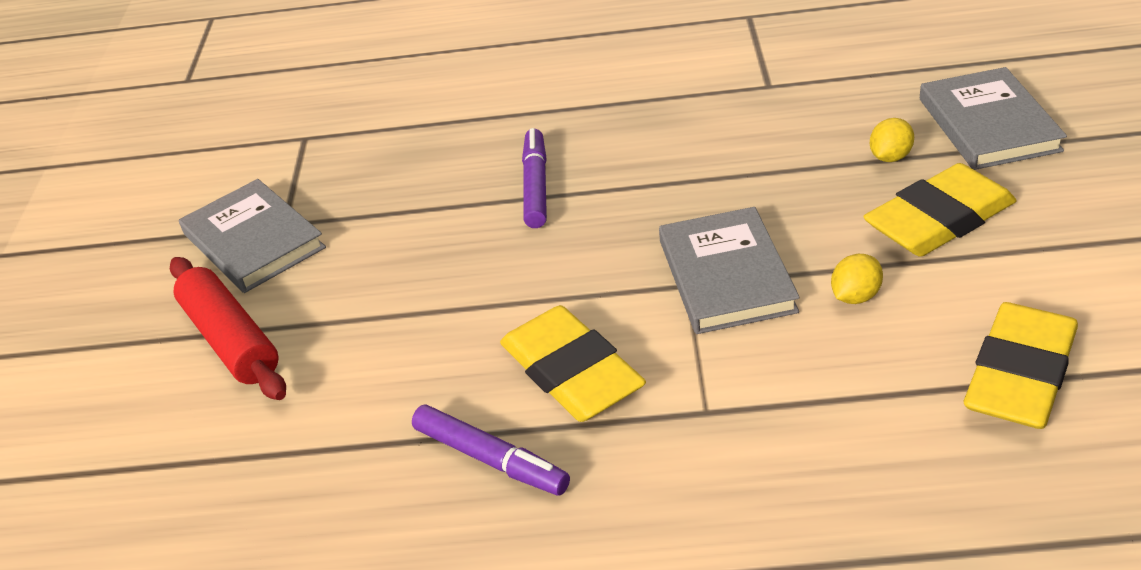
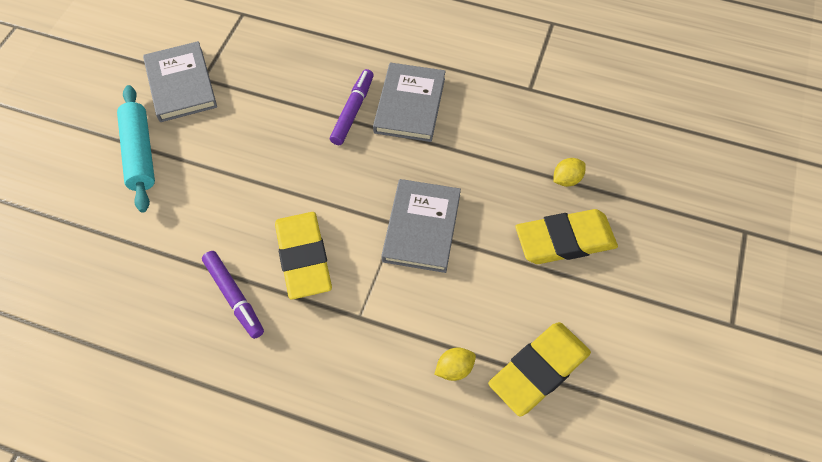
camera: 15 degrees right, 20 degrees up
(231, 340) = (140, 153): red rolling pin -> turquoise rolling pin
(855, 296) = (483, 275): yellow lemon -> yellow lemon (454, 369)
(988, 125) = (640, 180): grey book -> grey book (409, 105)

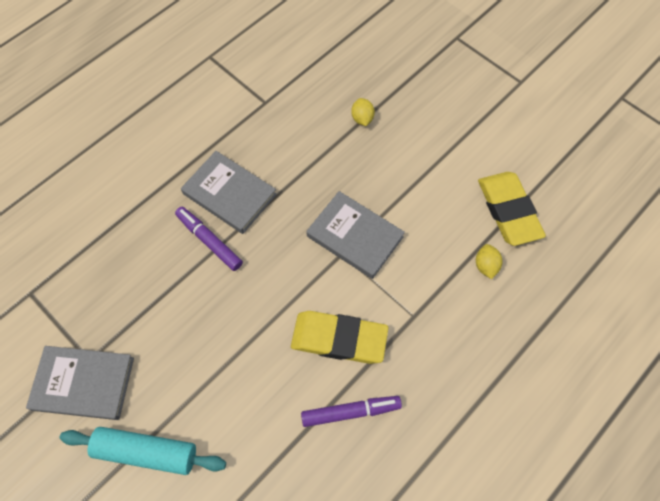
camera: 65 degrees left, 5 degrees up
(565, 240) = (413, 145): yellow eraser -> none

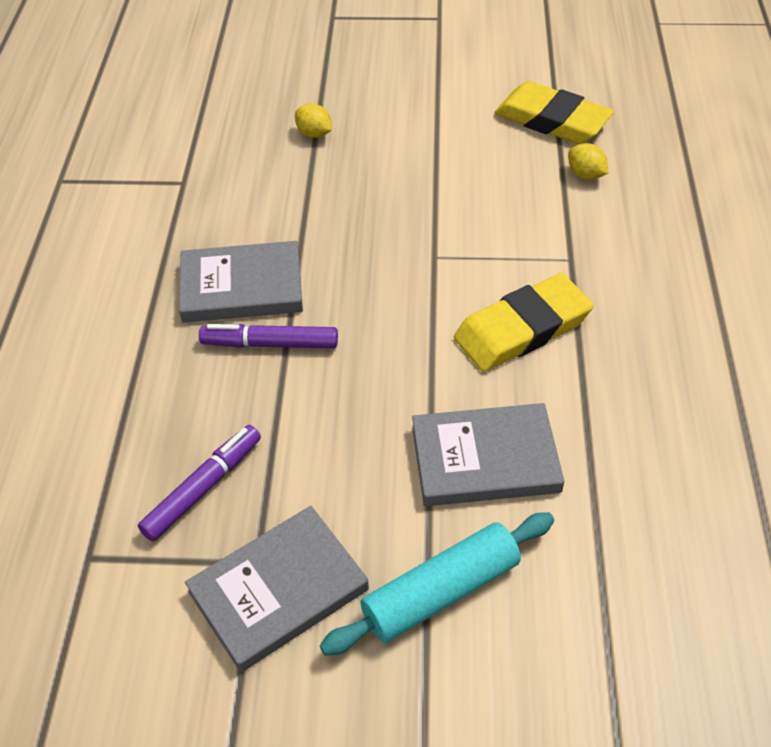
camera: 40 degrees left, 15 degrees down
(350, 411) = (611, 380): purple marker -> purple marker (203, 488)
(354, 236) = (430, 234): grey book -> grey book (485, 459)

